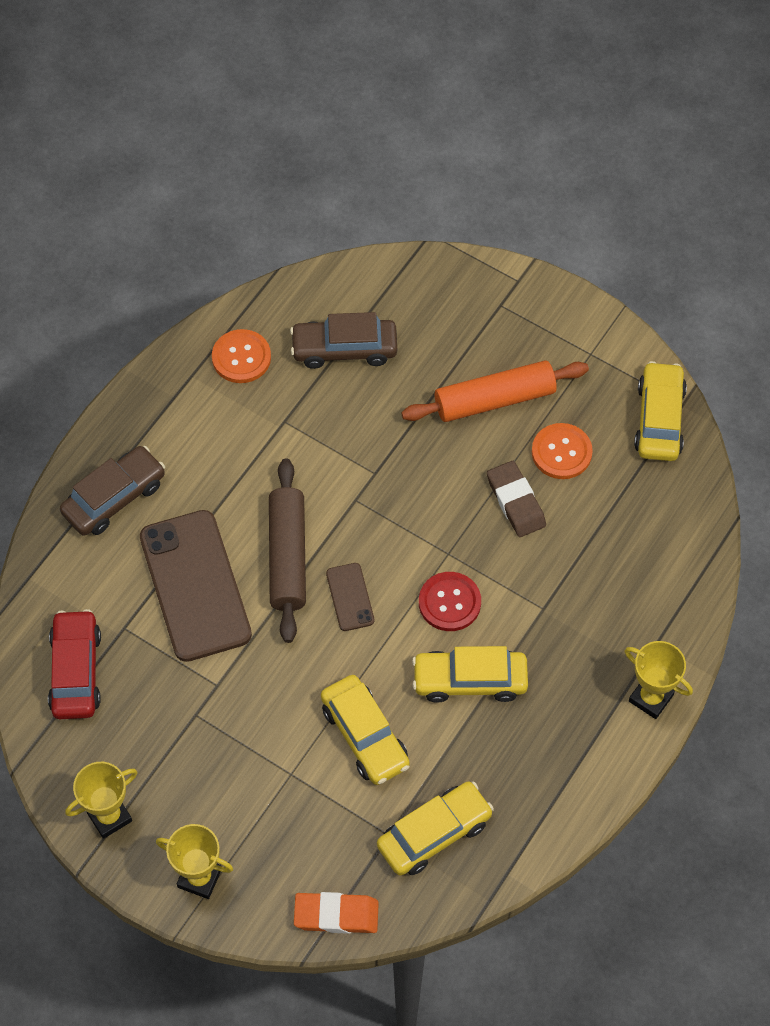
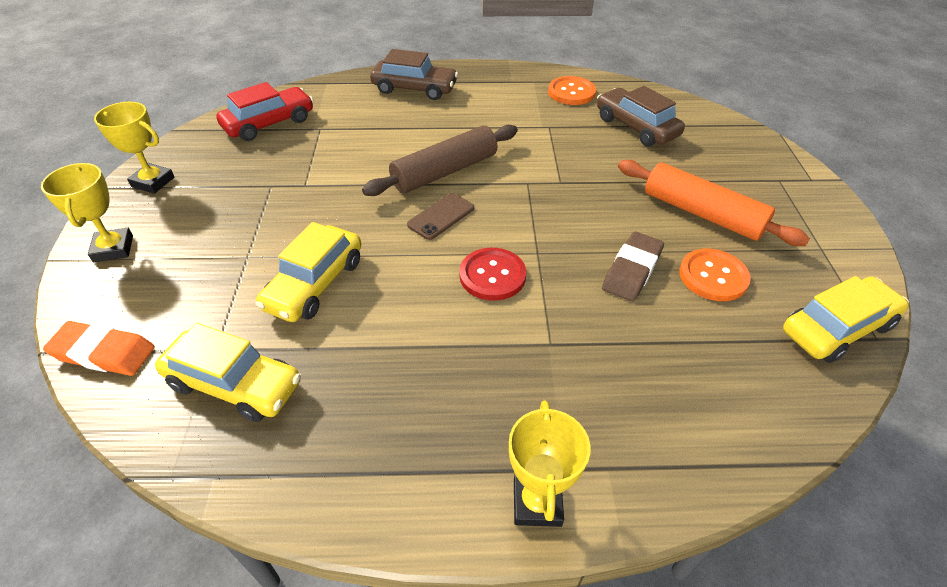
camera: 55 degrees right, 15 degrees down
(195, 586) = (380, 142): brown phone -> none
(336, 915) = (103, 353): orange eraser -> orange eraser turned 45 degrees counterclockwise
(470, 680) = (426, 327): yellow car -> none

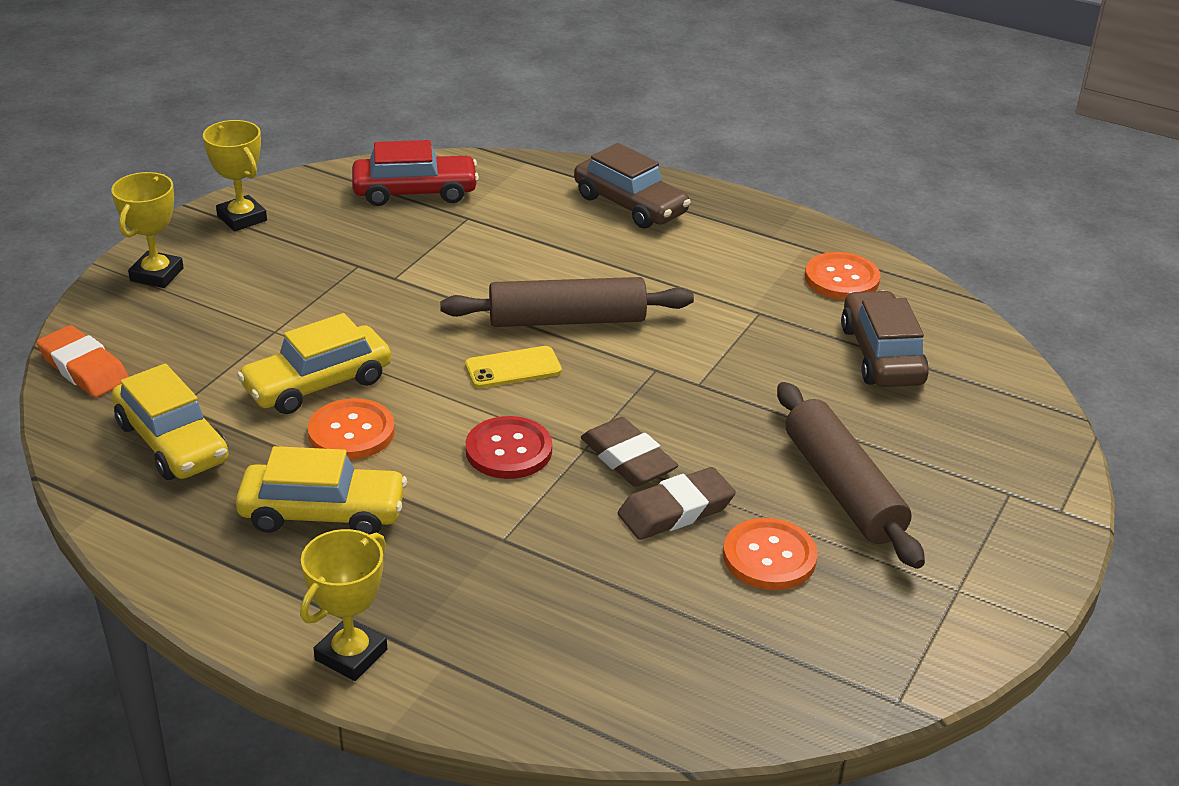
camera: 30 degrees right, 10 degrees down
(372, 311) = (351, 432): none -> orange button
(441, 216) = (513, 368): brown phone -> yellow phone
(570, 248) = (628, 459): none -> brown eraser
(702, 213) = (843, 488): orange rolling pin -> brown rolling pin
(837, 328) = (858, 670): yellow car -> yellow car (323, 513)

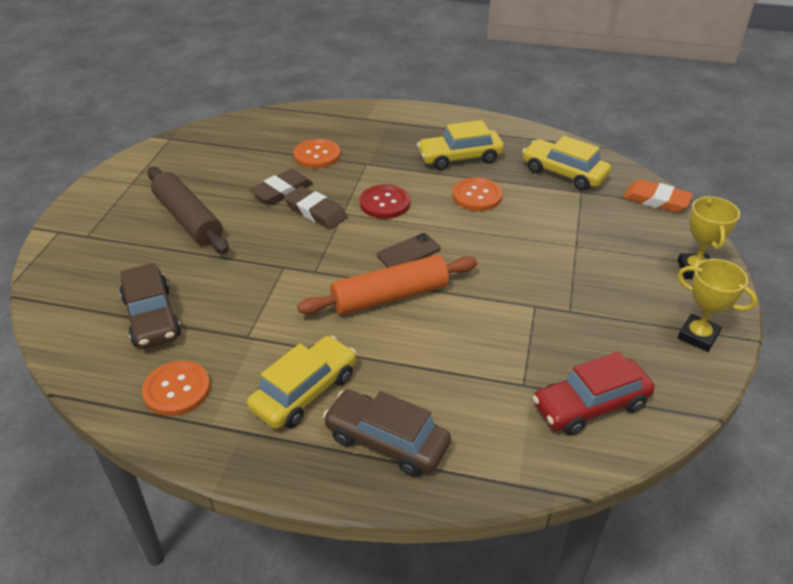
camera: 165 degrees right, 5 degrees up
(317, 384) = (518, 218): yellow car -> yellow car (305, 392)
(351, 655) = (407, 114): yellow trophy -> none
(513, 368) = (408, 252): yellow phone -> brown phone
(567, 320) = (390, 296): brown rolling pin -> orange rolling pin
(769, 557) = (229, 179): orange button -> orange button (317, 155)

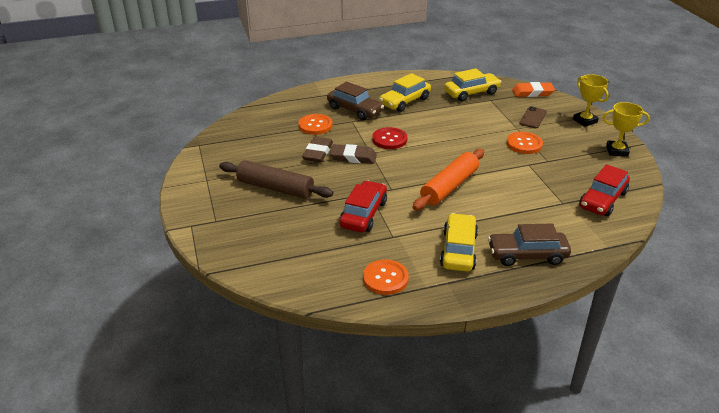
camera: 30 degrees left, 5 degrees down
(152, 317) = (321, 249): brown car -> brown car (354, 110)
(246, 292) = (363, 214): none -> red car
(408, 252) = (433, 161): brown phone -> brown phone (533, 118)
(477, 196) = (437, 119): orange button -> orange button (524, 144)
(564, 173) = (471, 93): yellow car -> yellow car turned 150 degrees clockwise

